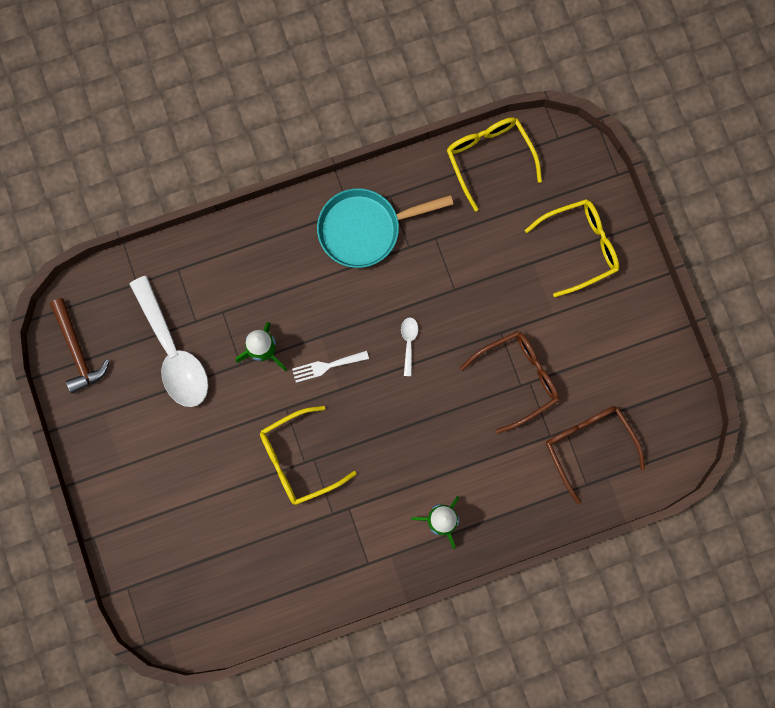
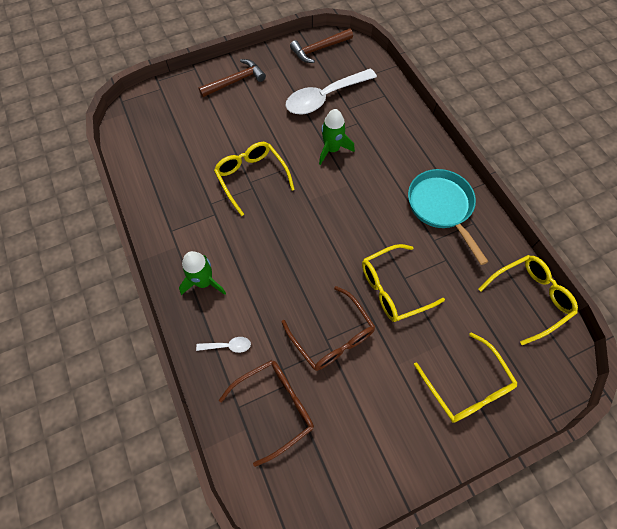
camera: 85 degrees right, 15 degrees down
(126, 477) = (235, 81): none -> brown hammer
(326, 366) = (326, 190): white fork -> none
(408, 342) = (353, 246): white spoon -> white spoon (228, 346)
(466, 304) = (393, 288): none -> yellow glasses

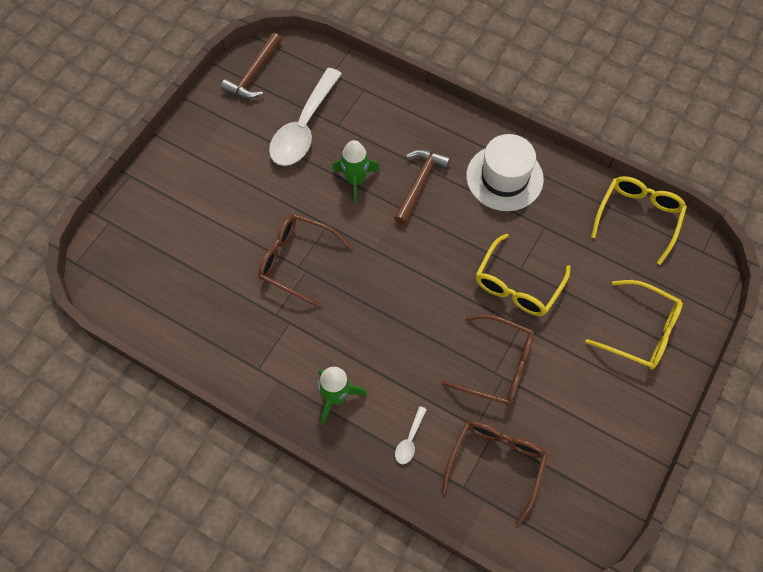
camera: 35 degrees left, 0 degrees up
(228, 346) = (409, 440): white spoon -> white spoon turned 150 degrees clockwise
(235, 81) = (190, 163): brown hammer -> brown hammer (419, 183)
(251, 178) = (296, 261): yellow glasses -> brown glasses
(441, 207) = (504, 178): turquoise pan -> white hat

